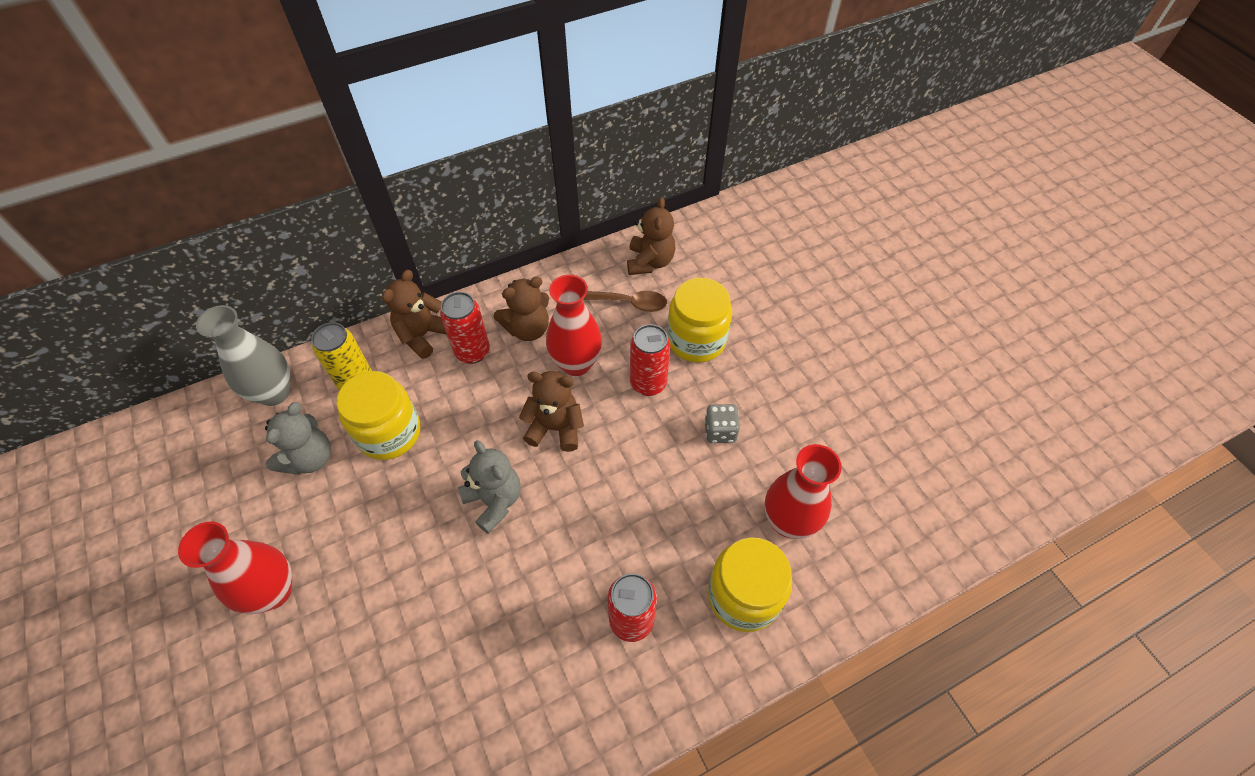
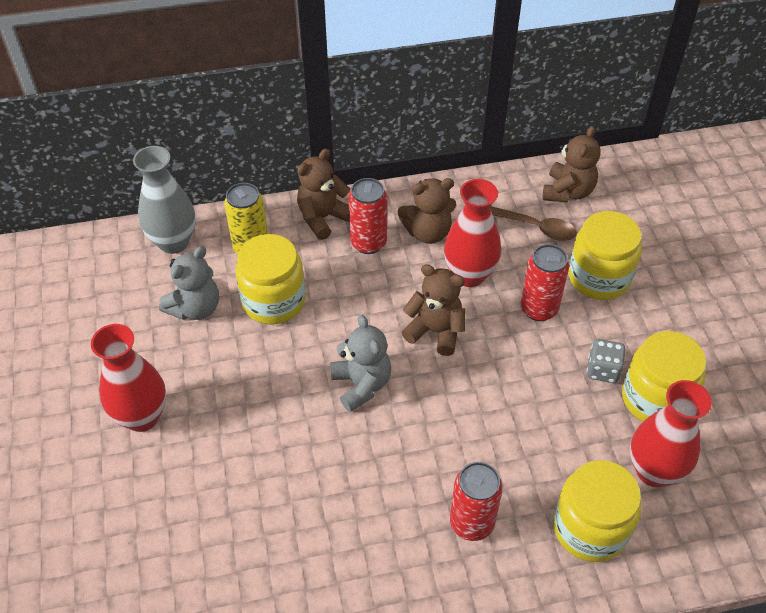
camera: 15 degrees right, 5 degrees down
(773, 448) = (655, 399): none -> yellow jar

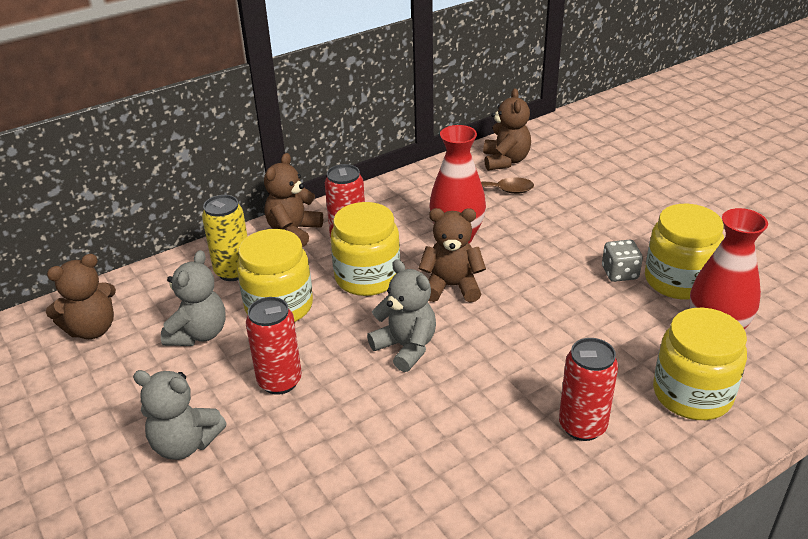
camera: 20 degrees left, 15 degrees down
(142, 416) = (185, 444): red vase -> grey teddy bear
(173, 242) = (148, 288): grey vase -> none
(428, 232) = (400, 217): brown teddy bear -> brown teddy bear (92, 329)
(538, 309) = (534, 245): red can -> red can (280, 381)
(599, 277) = (571, 210): yellow jar -> yellow jar (367, 277)

